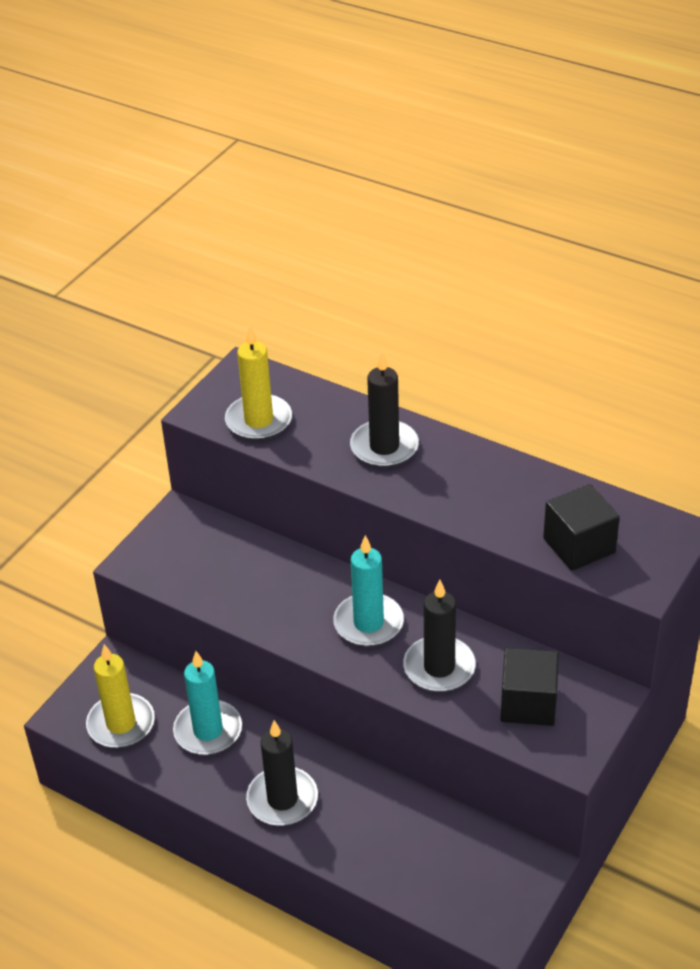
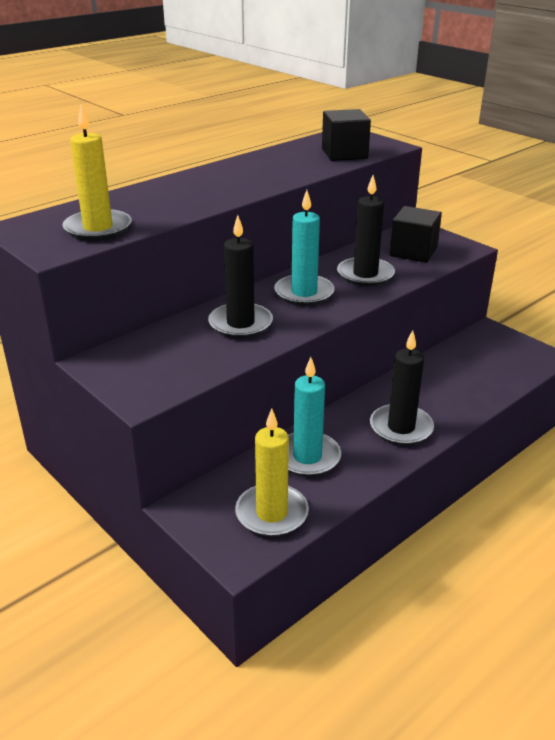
camera: 75 degrees left, 10 degrees down
(384, 447) = (187, 190): black candle -> black candle (240, 324)

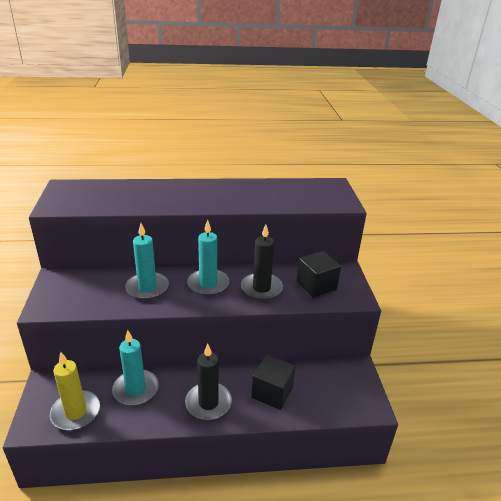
camera: 35 degrees right, 0 degrees up
(98, 228) = (92, 201): yellow candle -> none
(240, 324) = (147, 288): black candle -> turquoise candle
(344, 154) = (303, 199): black cube -> black cube (272, 392)

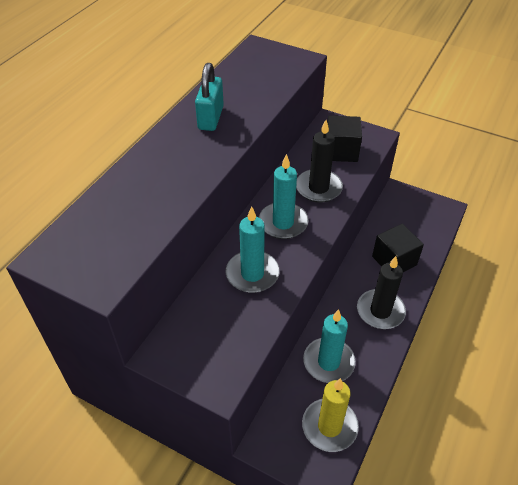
camera: 55 degrees left, 15 degrees up
(231, 192) = (210, 118): none -> turquoise padlock

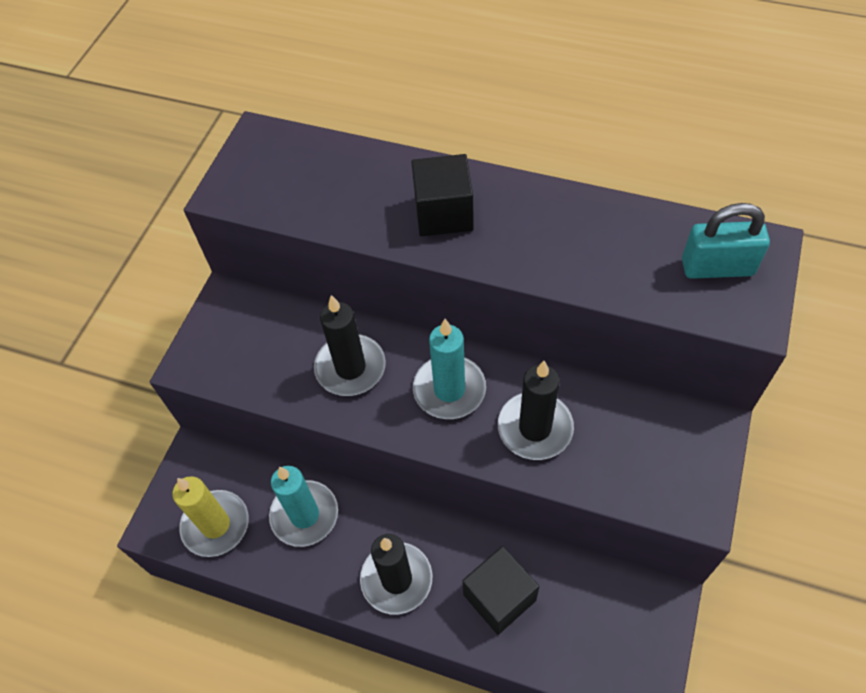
camera: 85 degrees right, 10 degrees up
(210, 118) = (540, 224): turquoise padlock -> turquoise padlock (717, 267)
(252, 274) = (350, 367): turquoise candle -> black candle
(341, 151) = (636, 453): black cube -> black cube (443, 213)

